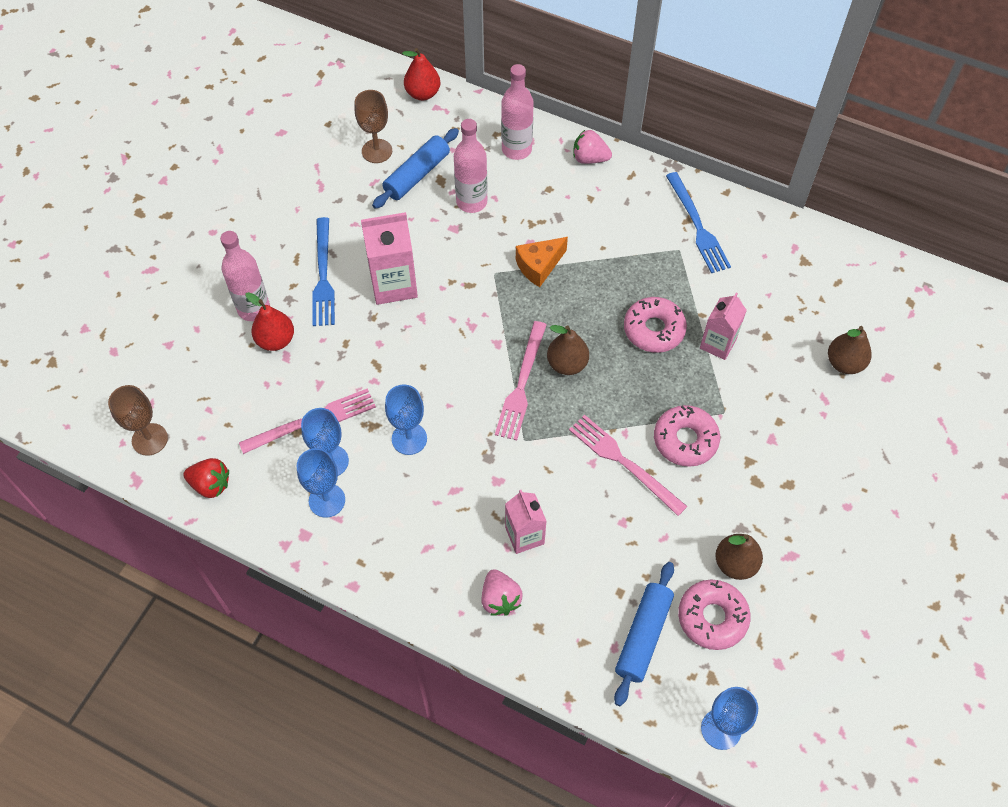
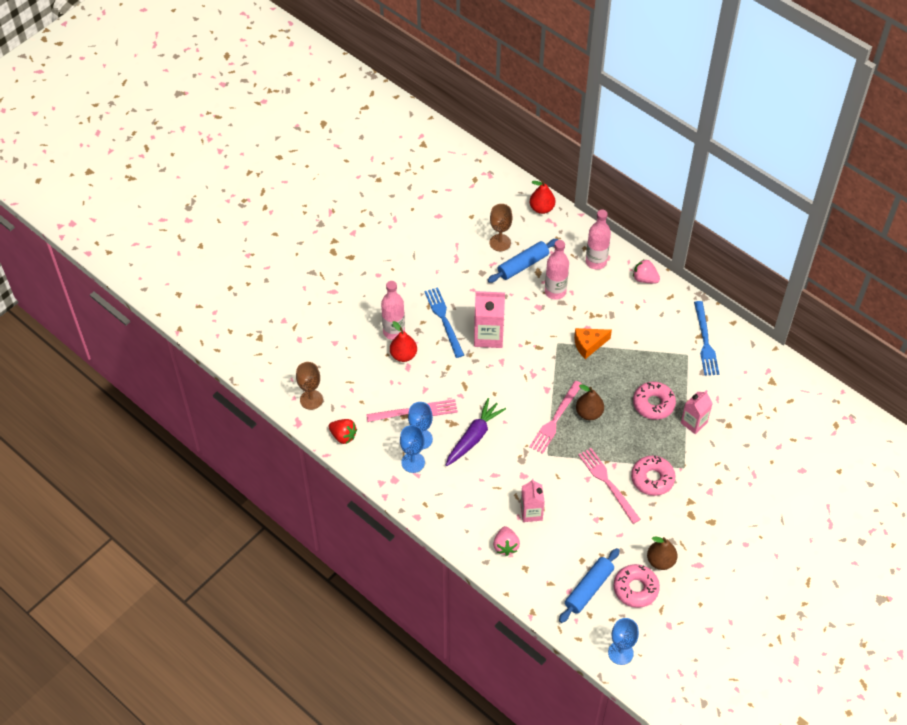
camera: 15 degrees right, 5 degrees down
(323, 276) = (444, 320): blue fork -> blue fork turned 150 degrees clockwise
(409, 439) = (474, 437): blue goblet -> purple carrot
(844, 363) = (775, 454): brown pear -> none

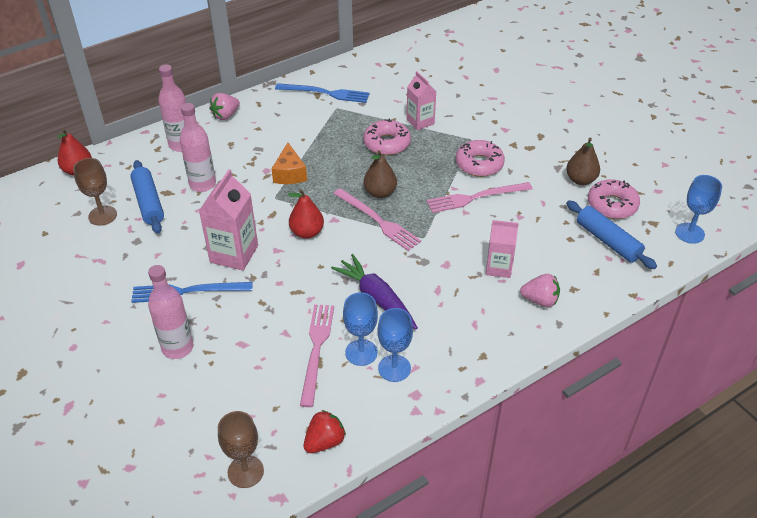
camera: 75 degrees left, 10 degrees down
(403, 355) = (221, 345): red pear -> red pear (307, 232)

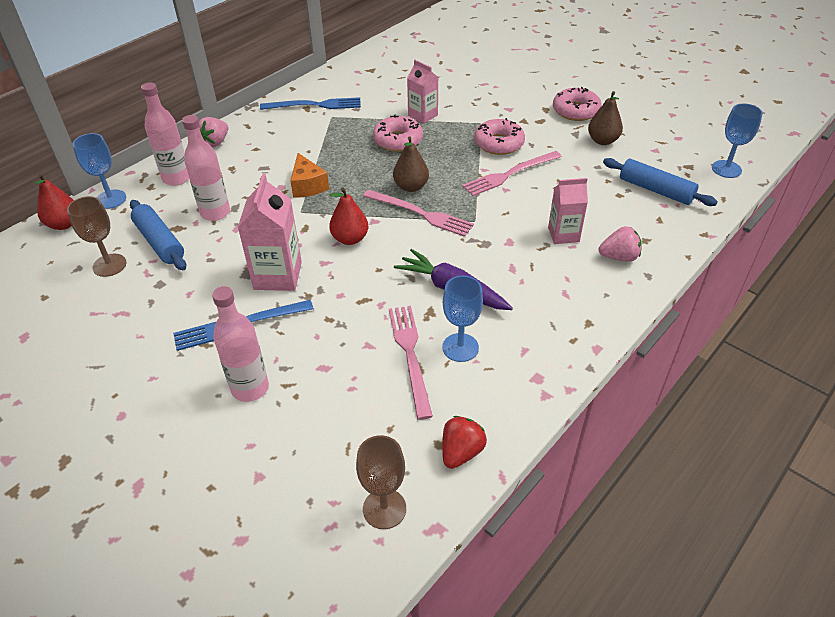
camera: 15 degrees left, 0 degrees up
(394, 368) = (503, 356): blue goblet -> blue goblet (111, 199)
(612, 205) = (643, 157): pink donut -> pink donut (575, 111)

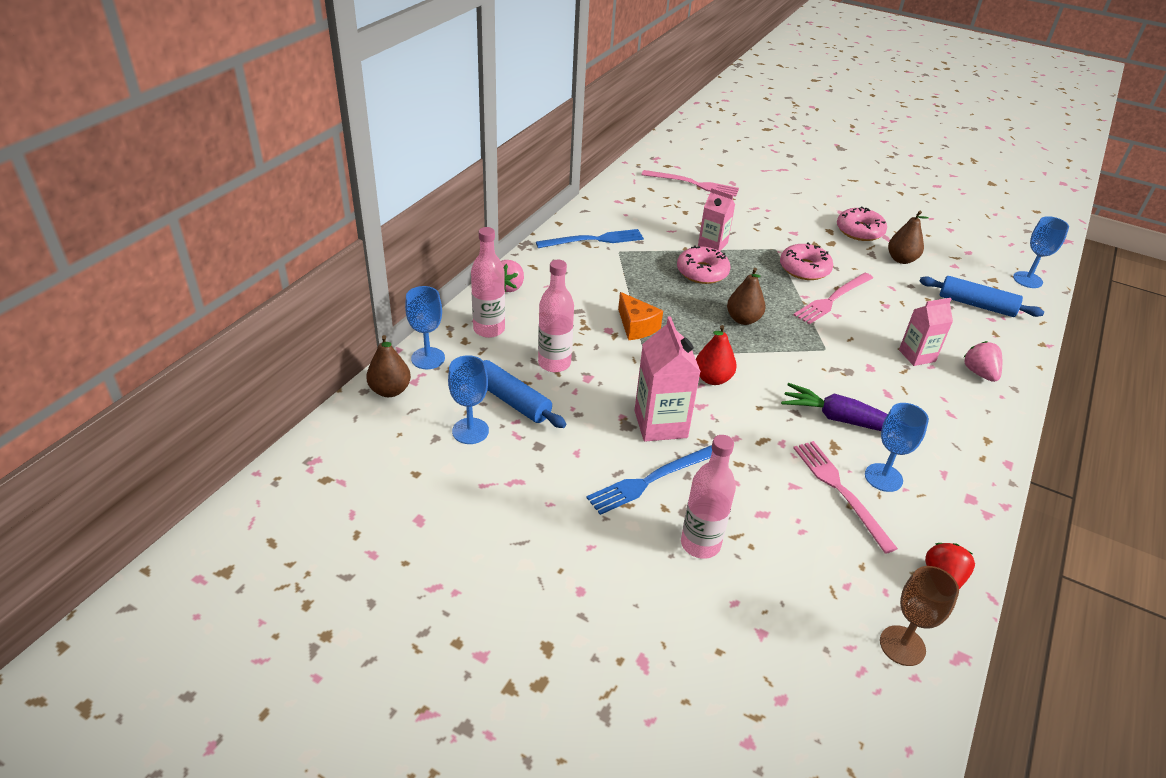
camera: 15 degrees left, 5 degrees down
(64, 224) = (390, 390): red pear -> brown pear
(109, 265) = (470, 431): brown goblet -> blue goblet
(420, 213) = (768, 346): pink fork -> pink fork (693, 184)
(619, 257) = (979, 373): pink strawberry -> pink strawberry turned 90 degrees counterclockwise

